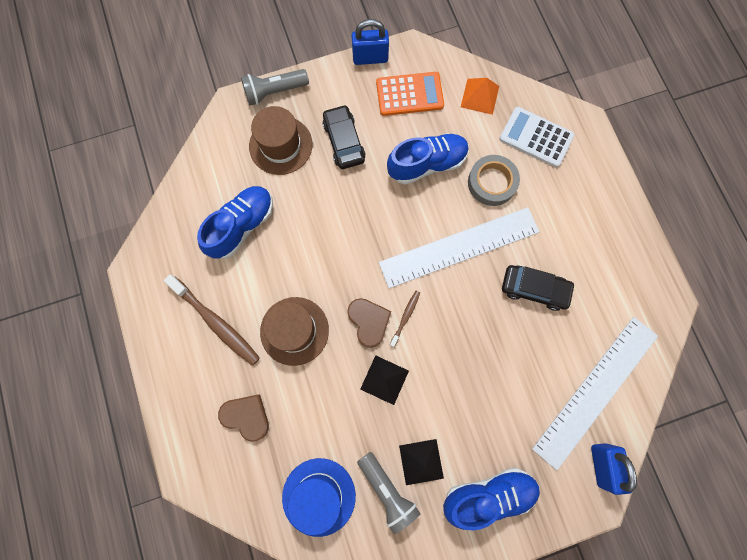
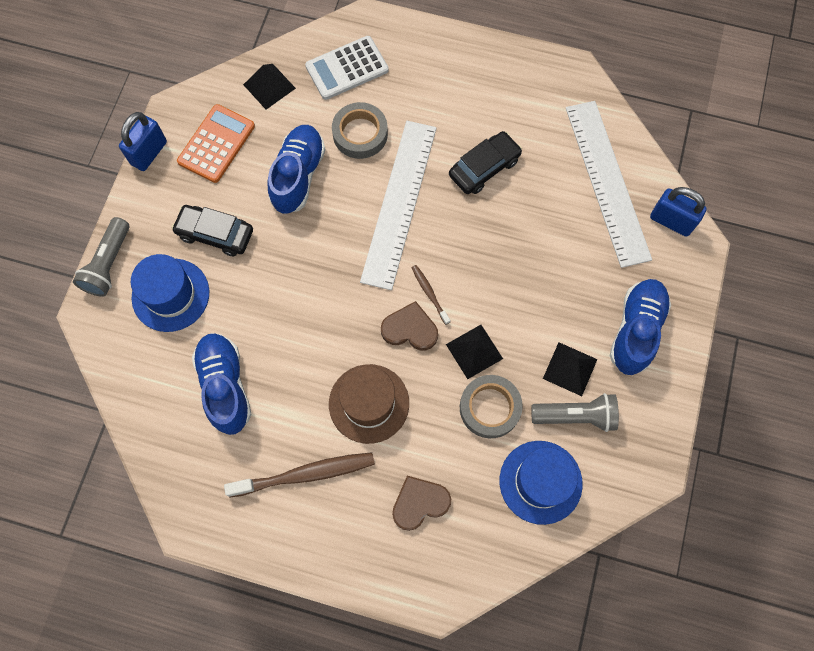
camera: 55 degrees left, 5 degrees down
(280, 145) = (170, 295): brown hat -> blue hat
(349, 420) = (489, 408): none -> grey tape
(480, 96) = (269, 86): orange pyramid -> black pyramid

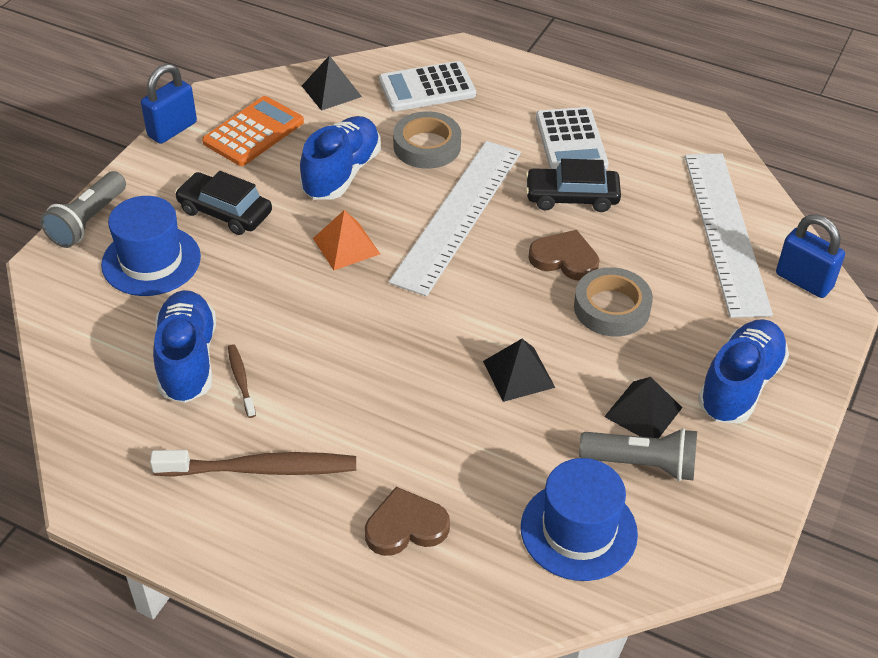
camera: 10 degrees right, 25 degrees down
(319, 251) = (346, 246): none -> orange pyramid
(369, 403) = (366, 407): brown hat -> none
(410, 329) = (440, 338): brown heart -> brown heart (565, 259)
(429, 293) = (474, 307): brown toothbrush -> brown toothbrush (241, 380)
(473, 108) = (570, 141): none -> white calculator
(484, 168) = (572, 197): black car -> black car turned 150 degrees counterclockwise
(489, 408) = (526, 437): grey tape -> grey tape (611, 308)

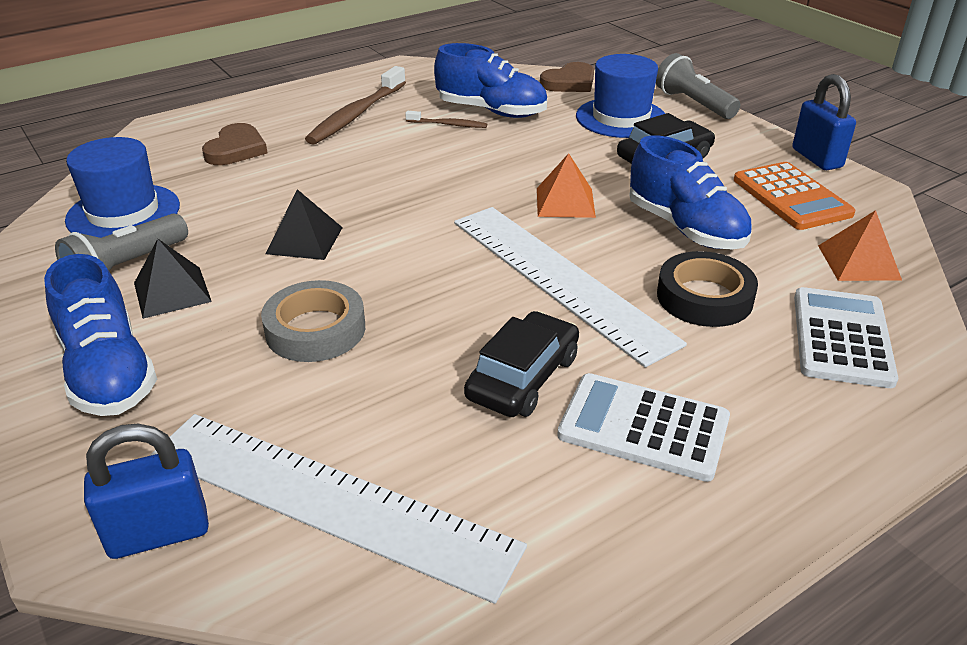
camera: 120 degrees right, 10 degrees down
(331, 91) = (858, 262): black pyramid -> orange pyramid
(427, 146) = (704, 297): grey tape -> black tape
(565, 259) = (421, 327): brown heart -> brown heart (569, 82)

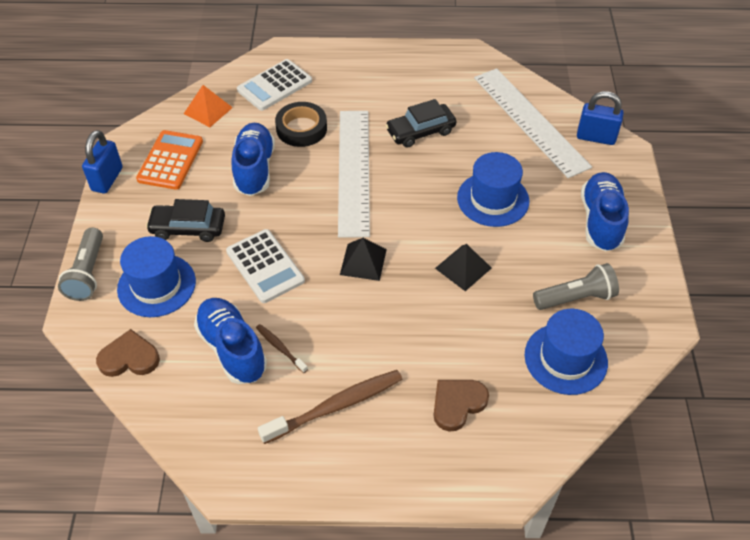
camera: 145 degrees left, 15 degrees up
(172, 292) = (555, 262): black pyramid -> black pyramid (363, 262)
(315, 329) = (493, 199): grey tape -> blue hat
(565, 202) = (291, 221): orange pyramid -> none
(643, 427) = (395, 92): white calculator -> white calculator (265, 266)

